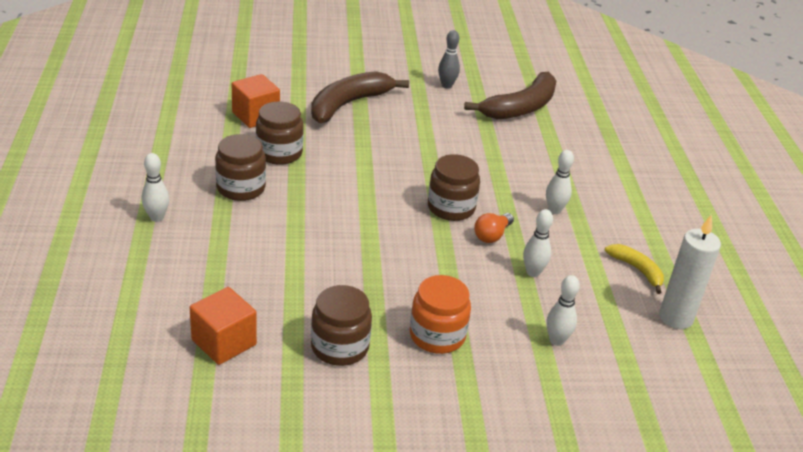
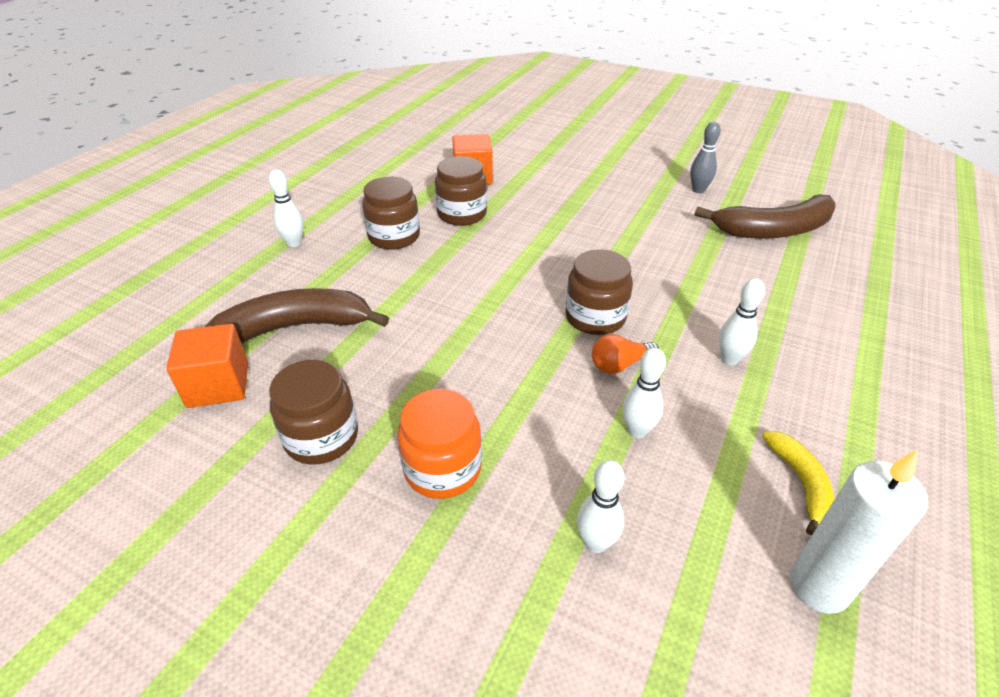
camera: 35 degrees right, 5 degrees up
(349, 104) = (574, 186): brown banana -> brown banana (294, 328)

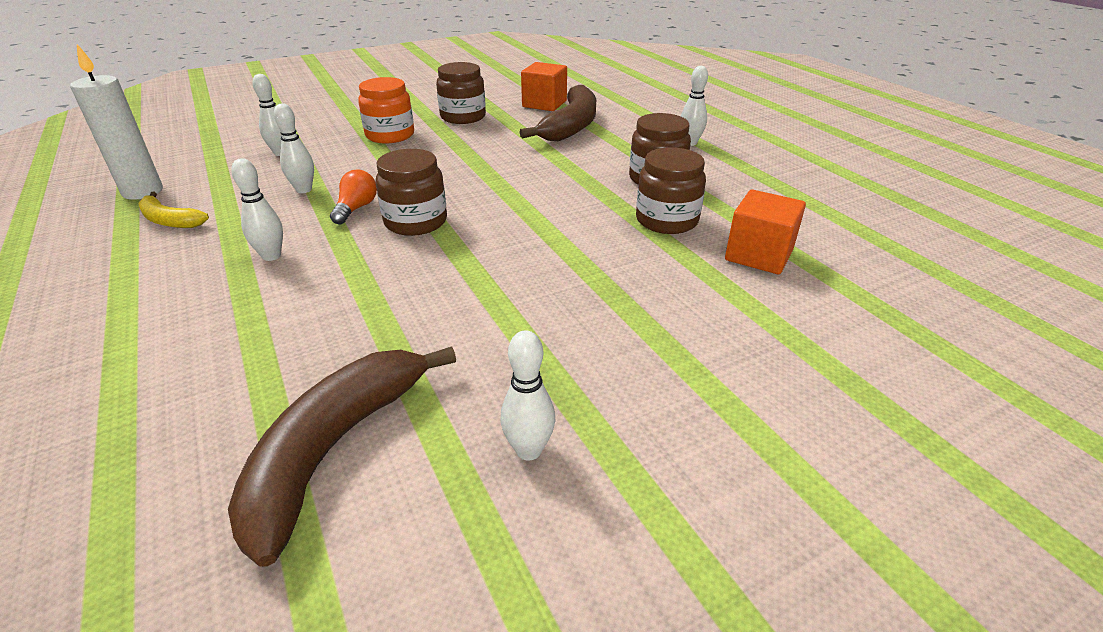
camera: 125 degrees right, 5 degrees down
(698, 190) = (529, 450): grey bowling pin -> white bowling pin

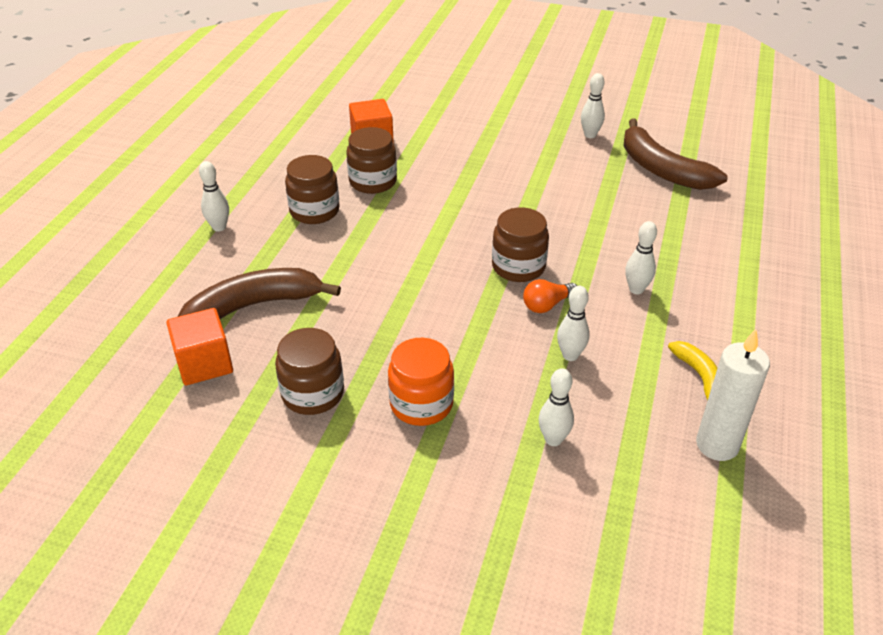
camera: 135 degrees left, 5 degrees up
(335, 449) = (661, 169): brown banana -> brown banana turned 75 degrees clockwise

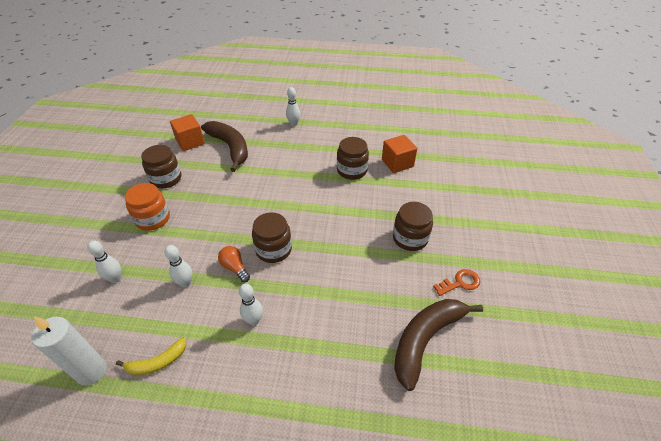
camera: 80 degrees right, 5 degrees up
(314, 211) = (315, 153): brown jar -> brown jar (410, 238)
(590, 135) = (460, 283): white bowling pin -> orange key

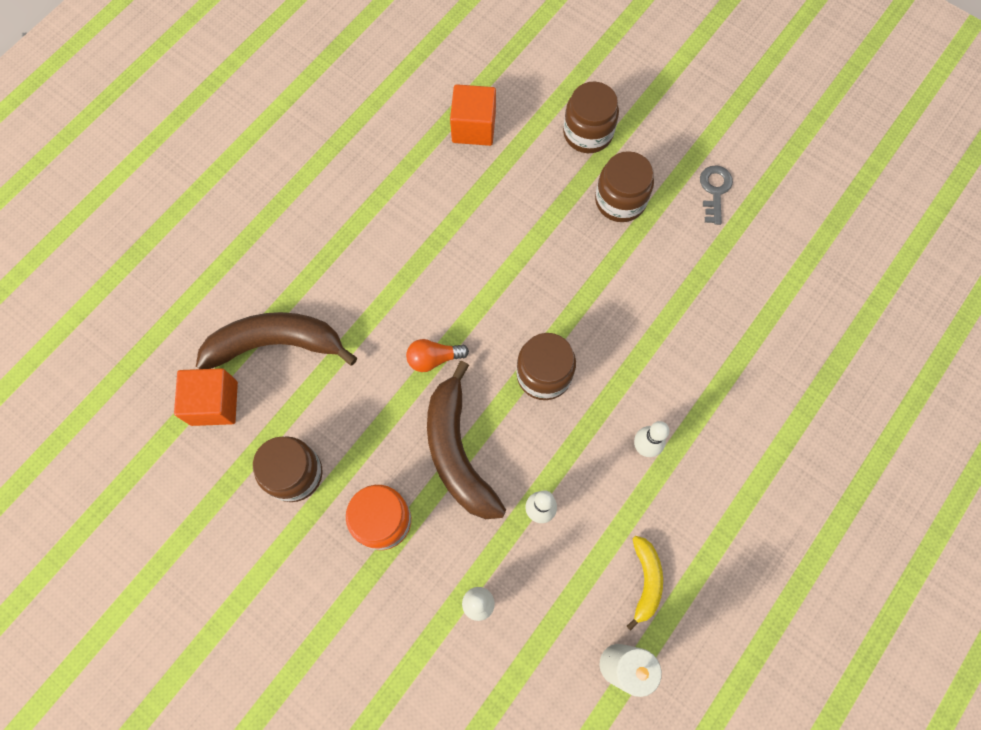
camera: 60 degrees left, 25 degrees up
(235, 268) = (548, 437): orange light bulb -> orange light bulb (434, 358)
(293, 124) = (278, 218): white bowling pin -> none
(352, 170) = (450, 195): brown jar -> brown jar (587, 133)
(426, 339) = (765, 274): brown banana -> brown banana (457, 451)
(460, 283) = (714, 191): orange key -> grey key

